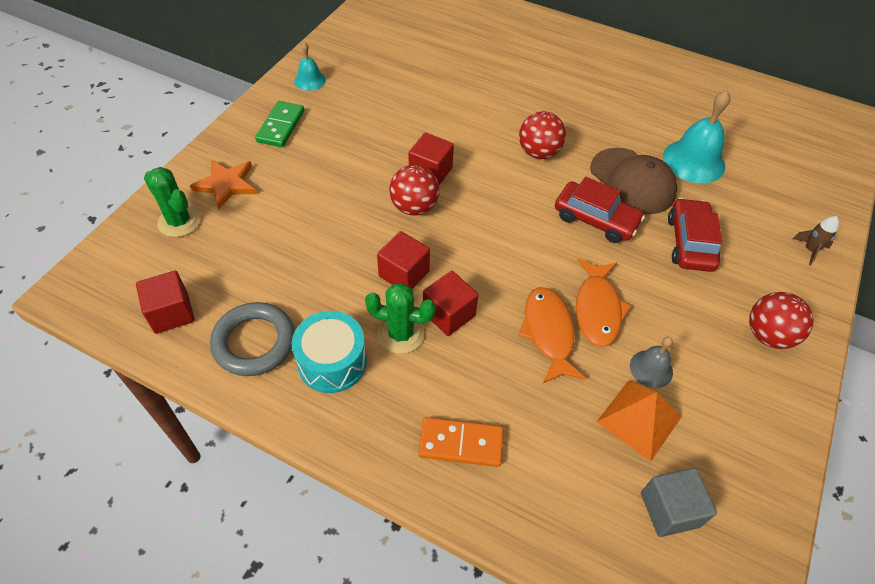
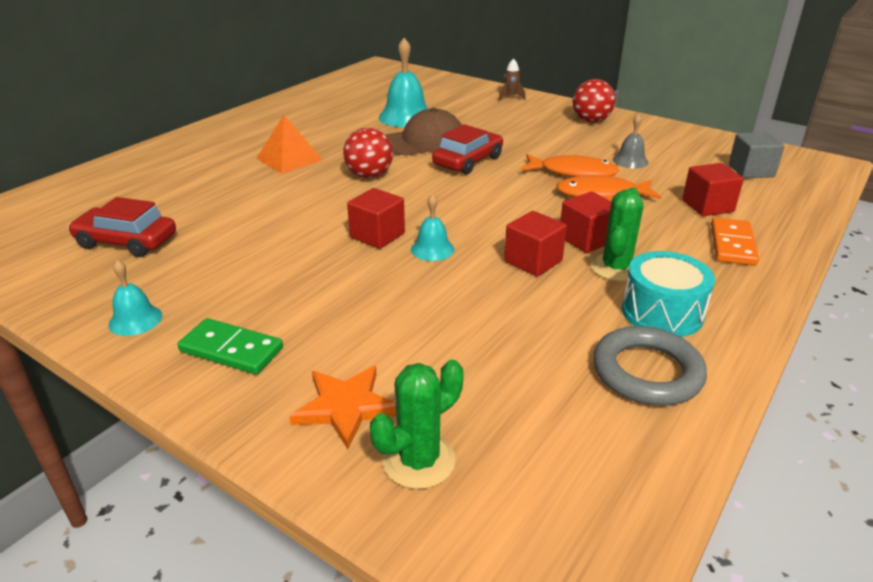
camera: 80 degrees left, 20 degrees down
(171, 313) = (610, 457): red cube -> red cube (707, 206)
(414, 207) = (432, 249): red ball -> turquoise bell
(639, 419) = (679, 171): orange pyramid -> orange pyramid (289, 159)
(690, 243) = (500, 131): red car -> red car (126, 242)

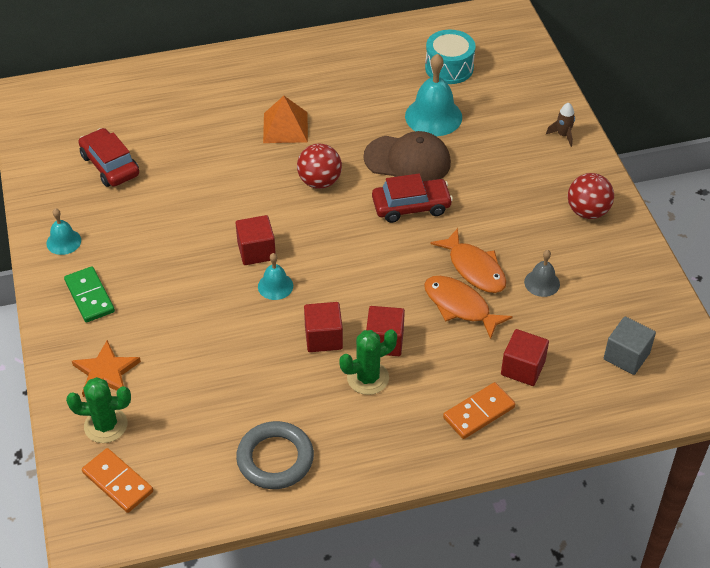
camera: 40 degrees right, 15 degrees up
(522, 513) = (118, 482): none -> orange domino
(662, 312) = (344, 429): turquoise drum -> turquoise drum (449, 68)

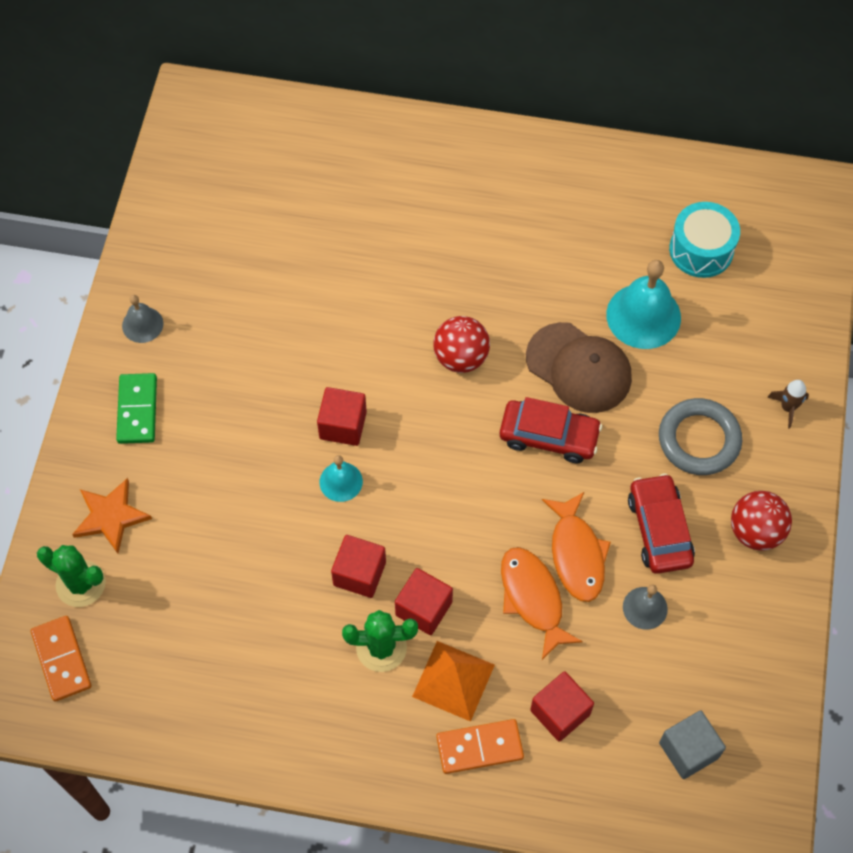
camera: 25 degrees right, 15 degrees up
(63, 241) = (142, 324): turquoise bell -> grey bell
(110, 165) = (238, 238): red car -> red car (659, 529)
(275, 459) = (233, 705): grey ring -> grey ring (699, 440)
(285, 127) = (460, 262): orange pyramid -> orange pyramid (453, 680)

